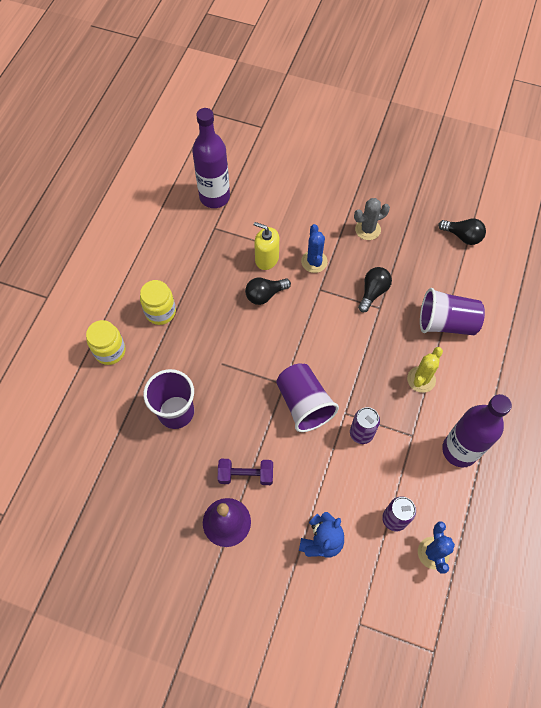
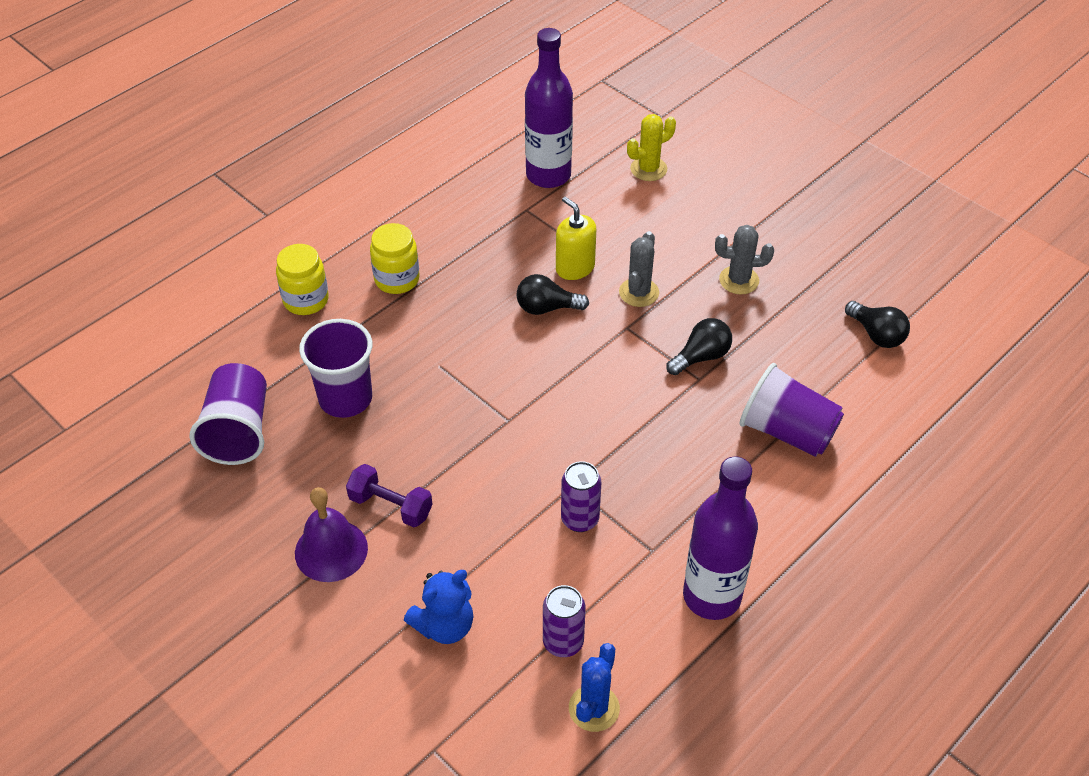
camera: 25 degrees right, 15 degrees down
(304, 404) = (521, 453): purple cup -> purple cup (238, 431)
(314, 261) = (639, 292): blue cactus -> grey cactus
(421, 379) = (707, 487): yellow cactus -> yellow cactus (648, 169)

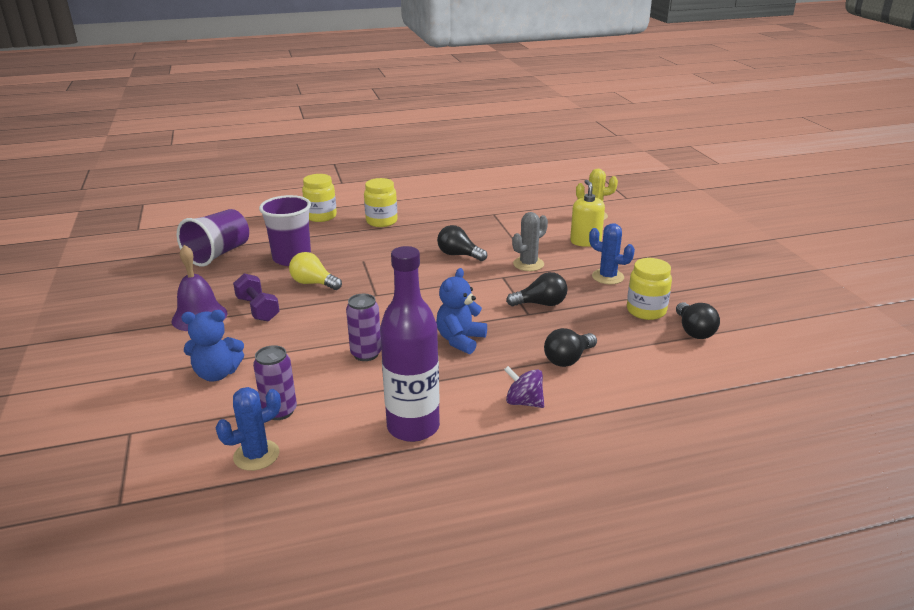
camera: 30 degrees right, 20 degrees down
(416, 432) = (313, 283): none -> yellow light bulb
(548, 175) = (523, 204): purple bottle -> none
(575, 267) = (497, 243): yellow soap dispenser -> yellow soap dispenser (585, 241)
(661, 452) = (460, 340): none -> blue teddy bear
(739, 280) = (607, 277): grey cactus -> blue cactus
(787, 431) = (568, 359): purple cup -> black light bulb
(788, 512) = (524, 402): none -> purple spinning top
(813, 322) = (646, 311): none -> yellow jar

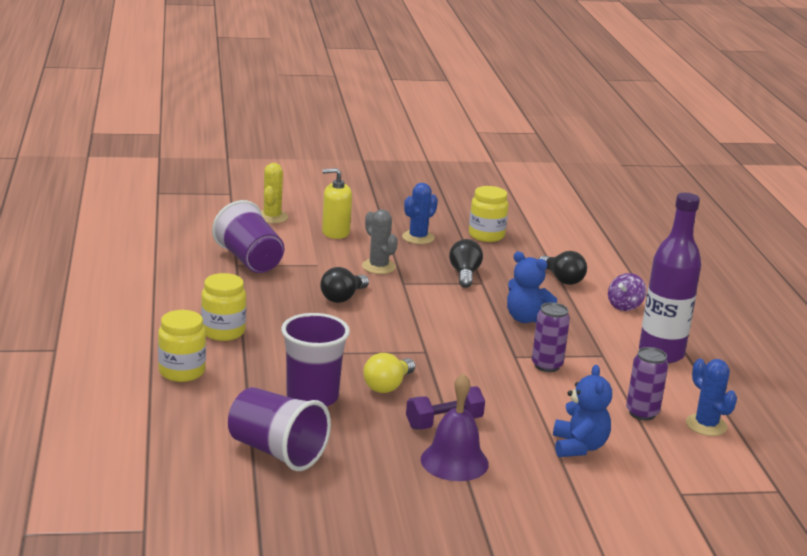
camera: 85 degrees left, 5 degrees down
(504, 217) = (249, 260): none -> purple cup
(694, 331) = (522, 226): black light bulb -> none

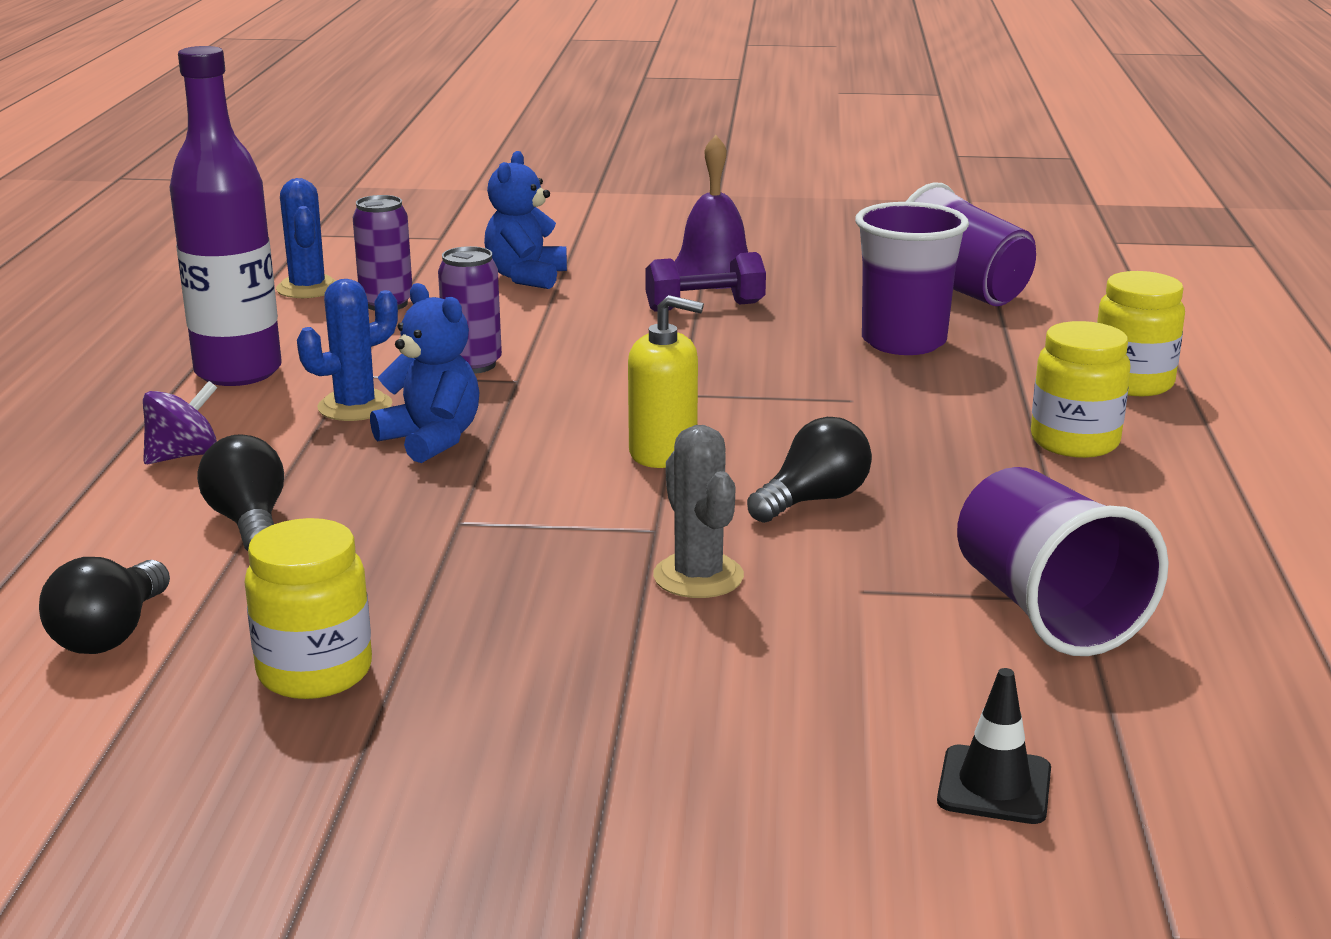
camera: 165 degrees left, 0 degrees up
(272, 217) = (994, 785): yellow cactus -> black traffic cone
(335, 232) = (787, 704): yellow soap dispenser -> yellow soap dispenser (663, 452)
(387, 386) = (773, 350): yellow light bulb -> none
(418, 237) = (535, 672): blue cactus -> blue cactus (355, 407)
(464, 274) = (485, 545): black light bulb -> black light bulb (110, 634)

